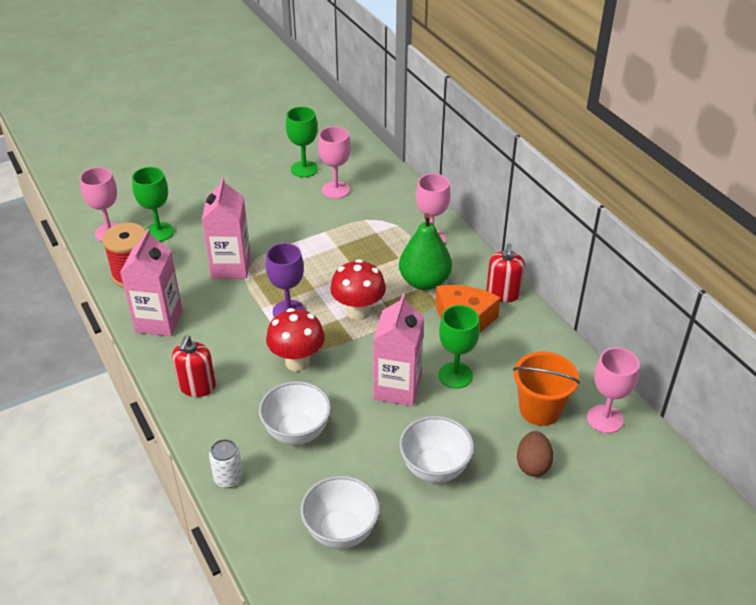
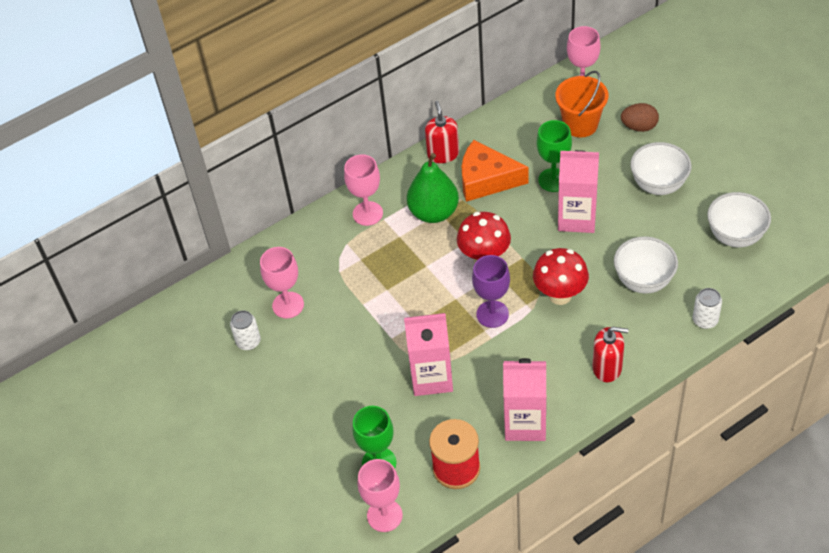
camera: 90 degrees left, 10 degrees up
(304, 169) = (248, 341): green goblet -> white can
(503, 294) = (443, 154): red soap dispenser -> red soap dispenser turned 105 degrees counterclockwise

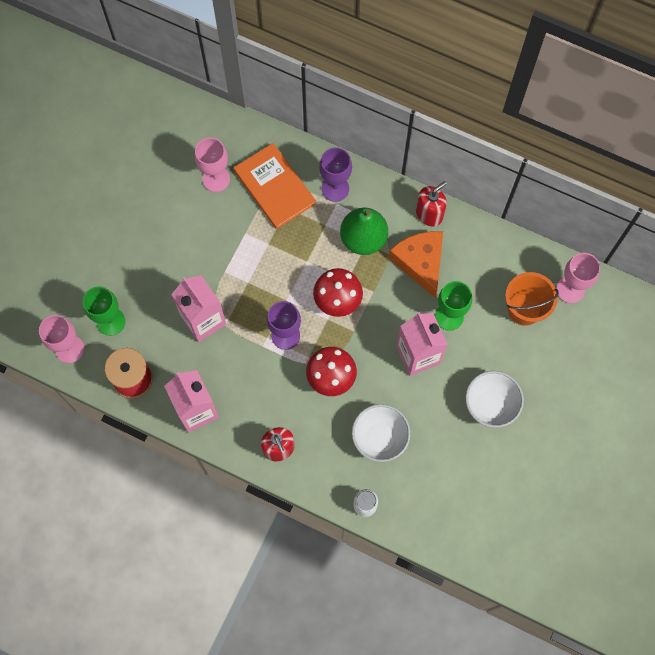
camera: 55 degrees right, 20 degrees up
(248, 341) = (168, 170): white can -> none
(332, 260) = (274, 187): none -> orange book
(367, 213) = (335, 188): pink goblet -> purple goblet
(639, 127) = (549, 360): brown egg -> none
(735, 236) = (467, 493): white bowl -> none

